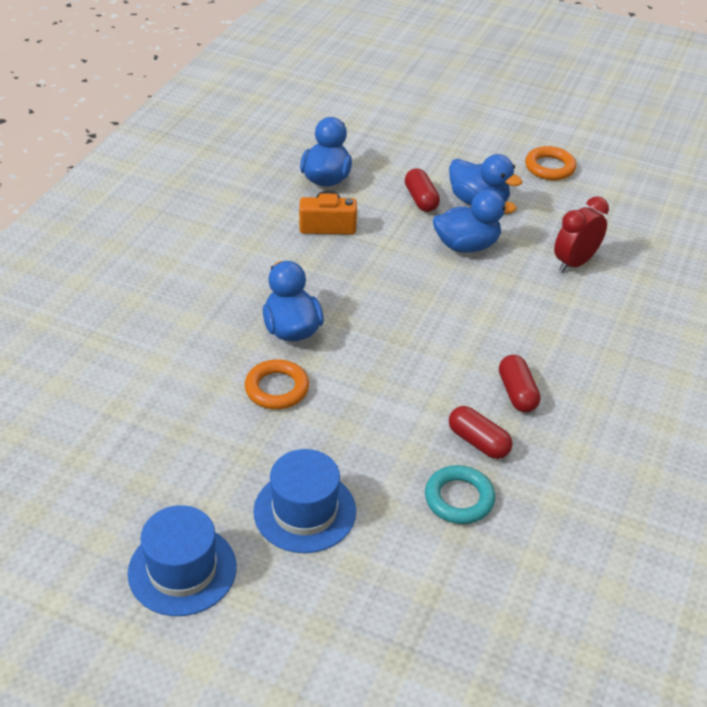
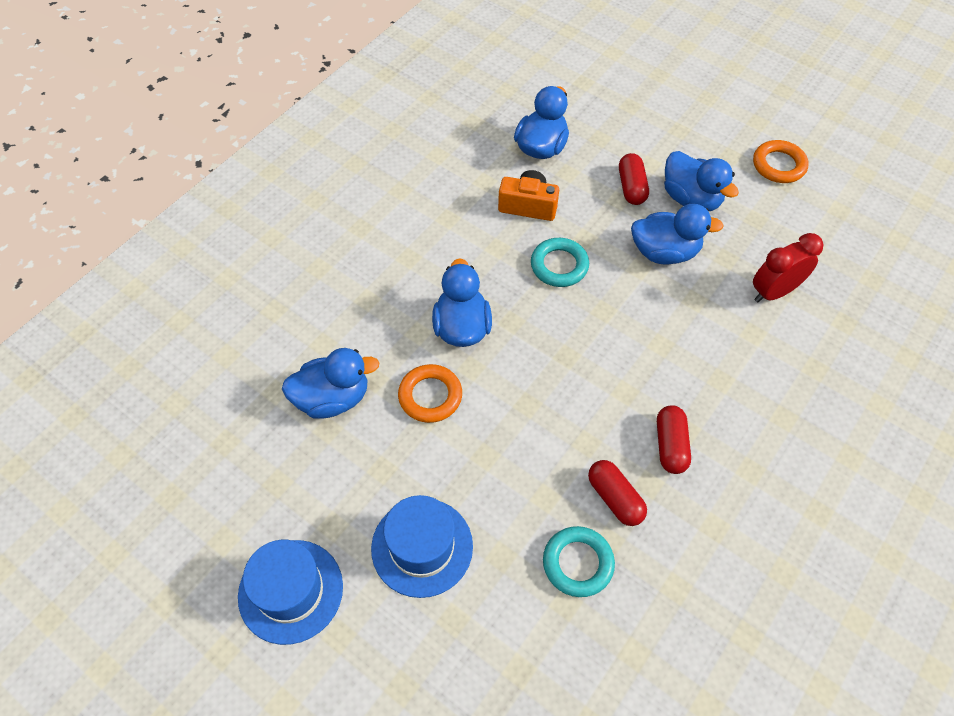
camera: 15 degrees right, 15 degrees up
(179, 405) = (333, 398): none -> blue duck
(371, 268) = (559, 265): none -> turquoise ring

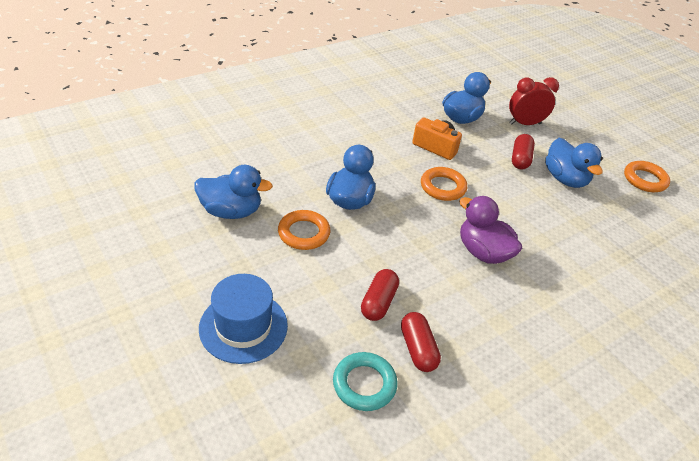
camera: 15 degrees right, 15 degrees down
(290, 591) = (126, 319): blue hat -> none
(559, 265) = (443, 187): turquoise ring -> orange ring
(636, 342) = (483, 252): none -> purple duck
(664, 252) = (530, 204): blue duck -> none
(670, 445) = (481, 328): red capsule -> red capsule (378, 302)
(774, 292) = (612, 255): red clock -> red clock (525, 123)

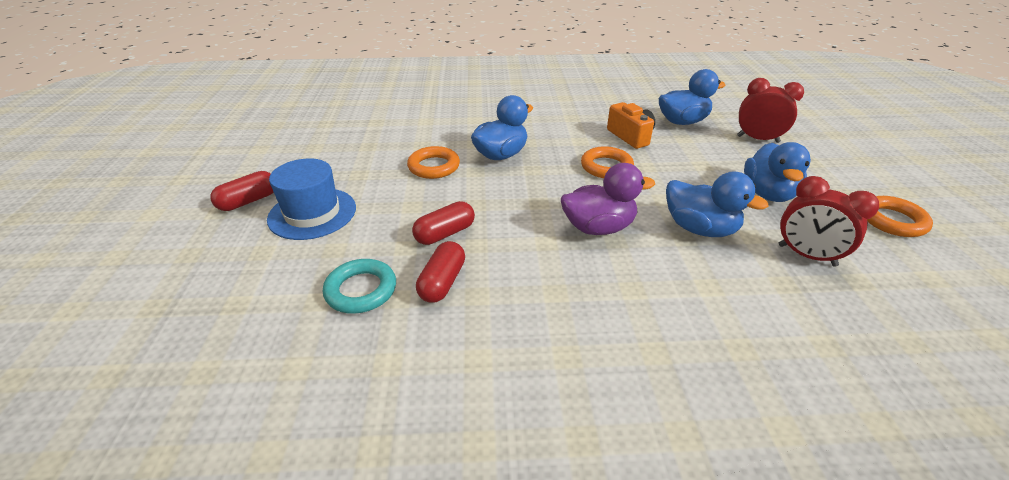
camera: 35 degrees right, 5 degrees down
(231, 211) = (392, 138): blue duck -> blue duck (699, 229)
(483, 252) = (598, 227): purple duck -> purple duck turned 90 degrees clockwise
(520, 159) = (723, 165): red capsule -> red capsule (248, 201)
(619, 228) = (806, 255): none -> red clock

